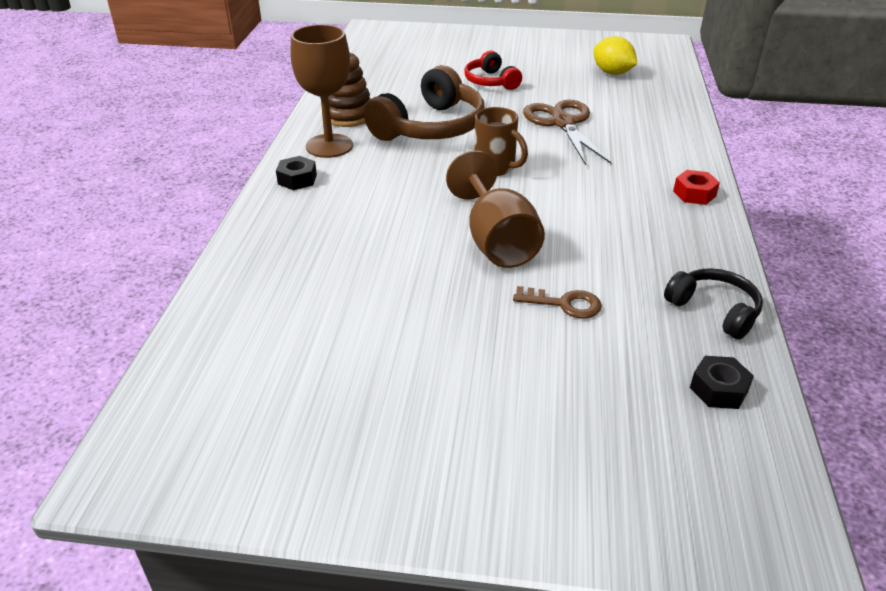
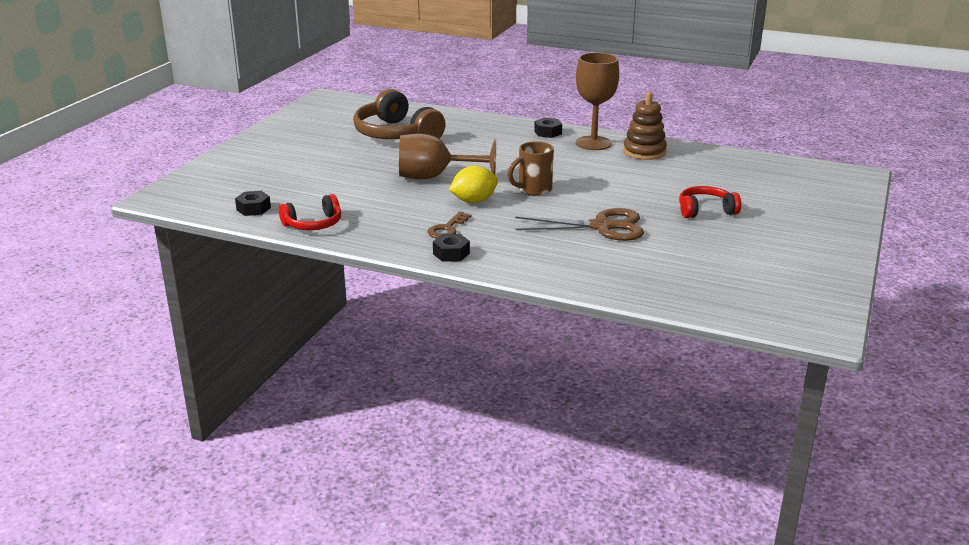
camera: 105 degrees right, 10 degrees down
(430, 127) = (612, 176): brown headphones -> brown headphones (396, 134)
(564, 304) = (357, 185): brown key -> brown key (447, 229)
(612, 73) = (720, 273): yellow lemon -> yellow lemon (474, 201)
(694, 194) = (451, 253): red nut -> black nut
(714, 310) = (313, 224): black headphones -> red headphones

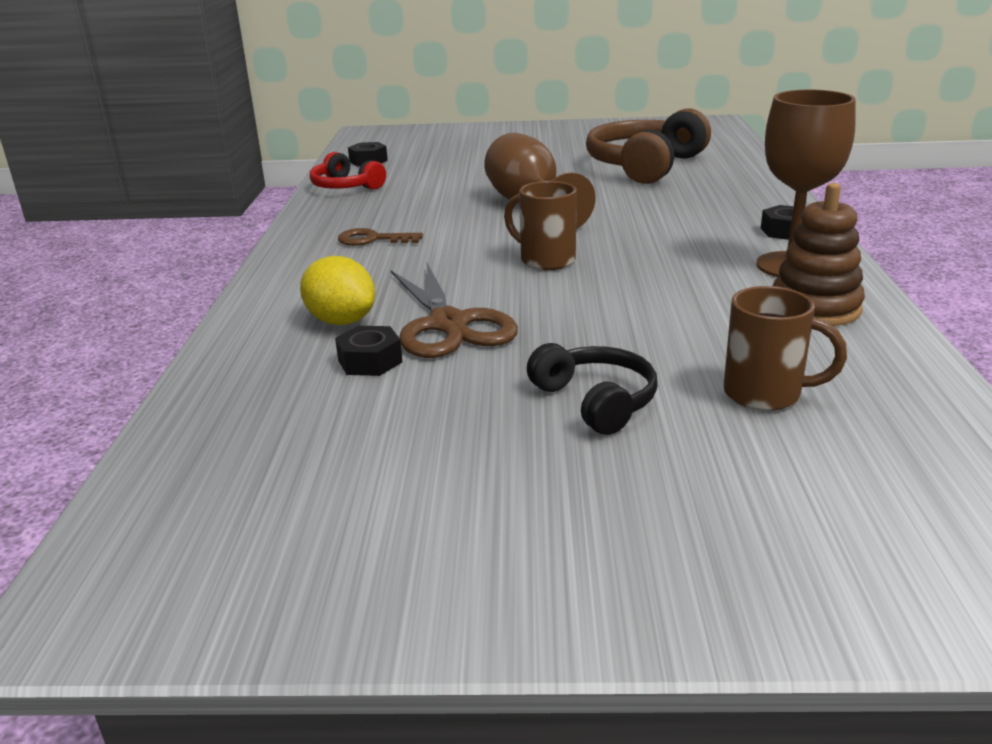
camera: 70 degrees right, 0 degrees up
(451, 253) = (300, 254): black nut -> black nut (370, 361)
(474, 201) = (472, 236): yellow lemon -> yellow lemon (341, 321)
(705, 210) = (596, 401): red headphones -> black headphones
(717, 180) = (765, 394): none -> brown mug

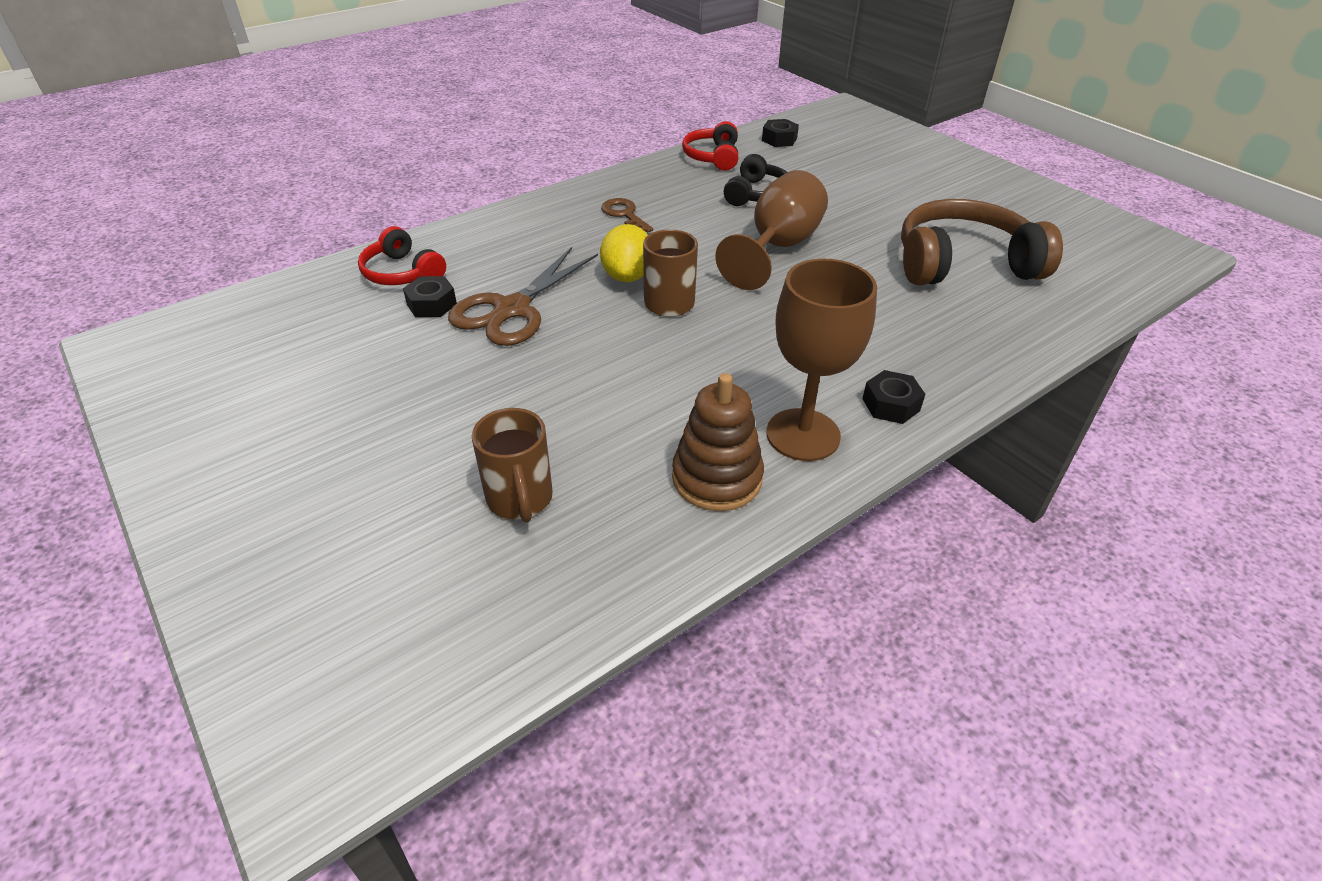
camera: 50 degrees right, 15 degrees up
(276, 363) = (402, 273): none -> red headphones
(341, 321) = (479, 267): yellow lemon -> yellow lemon (627, 276)
(596, 401) = (446, 420): black headphones -> black headphones (757, 194)

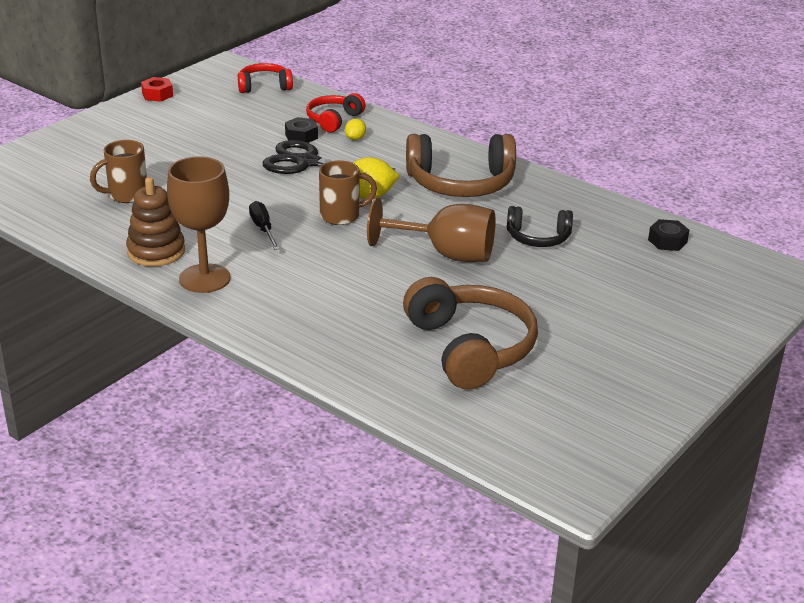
camera: 75 degrees right, 10 degrees down
(160, 432) = (157, 95): none -> red nut
(468, 264) = (355, 138): none -> yellow lemon
(512, 309) = (307, 162): brown scissors -> black scissors
(625, 215) = (461, 183): brown key -> brown headphones
(681, 367) = (263, 229): none -> black screwdriver
(712, 157) = (598, 210): red headphones -> red headphones (264, 86)
(890, 404) = (247, 312): black nut -> none

